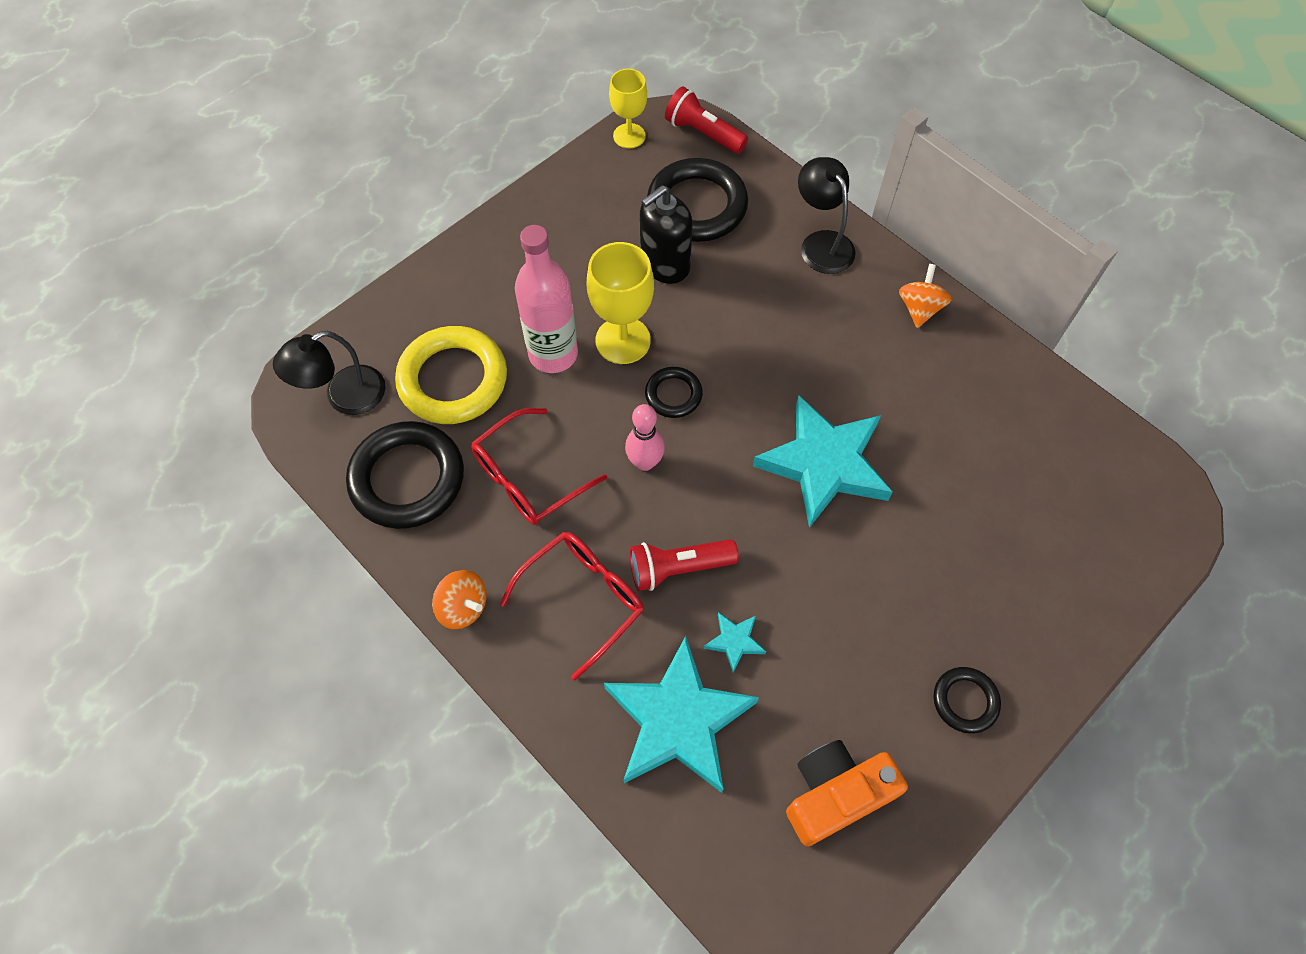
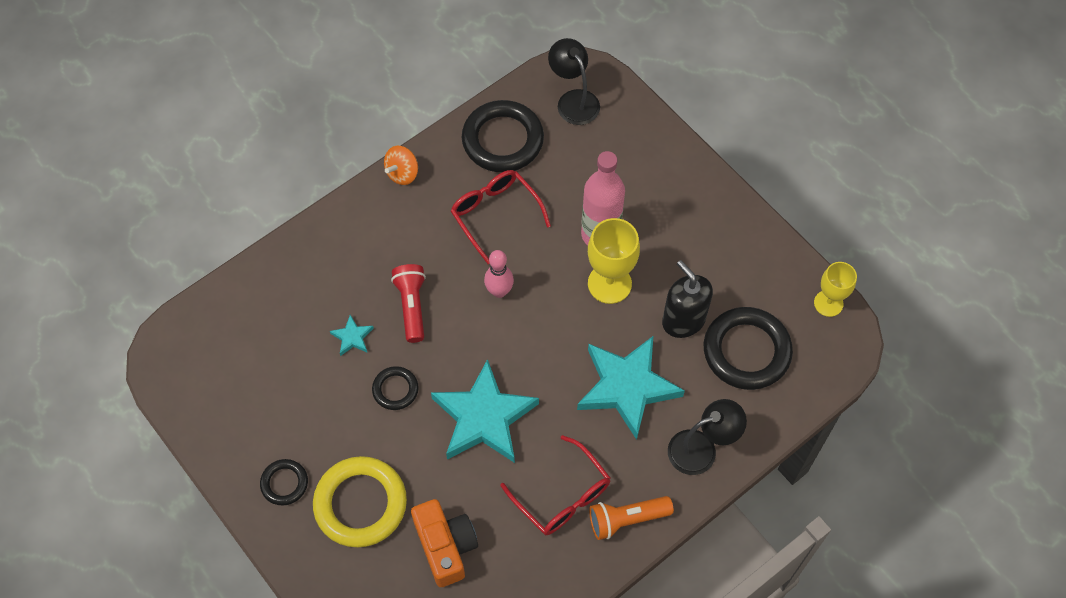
camera: 95 degrees right, 0 degrees up
(453, 380) = (582, 167): yellow ring -> yellow ring (360, 504)
(584, 598) = (398, 245): red glasses -> red glasses (562, 496)
(673, 395) = (556, 316): black ring -> black ring (395, 389)
(678, 720) = (304, 296): turquoise star -> turquoise star (627, 387)
(703, 133) = (832, 365): red flashlight -> none
(835, 794) = (238, 387): orange camera -> orange camera (445, 546)
(919, 308) = (627, 519): orange spinning top -> orange flashlight

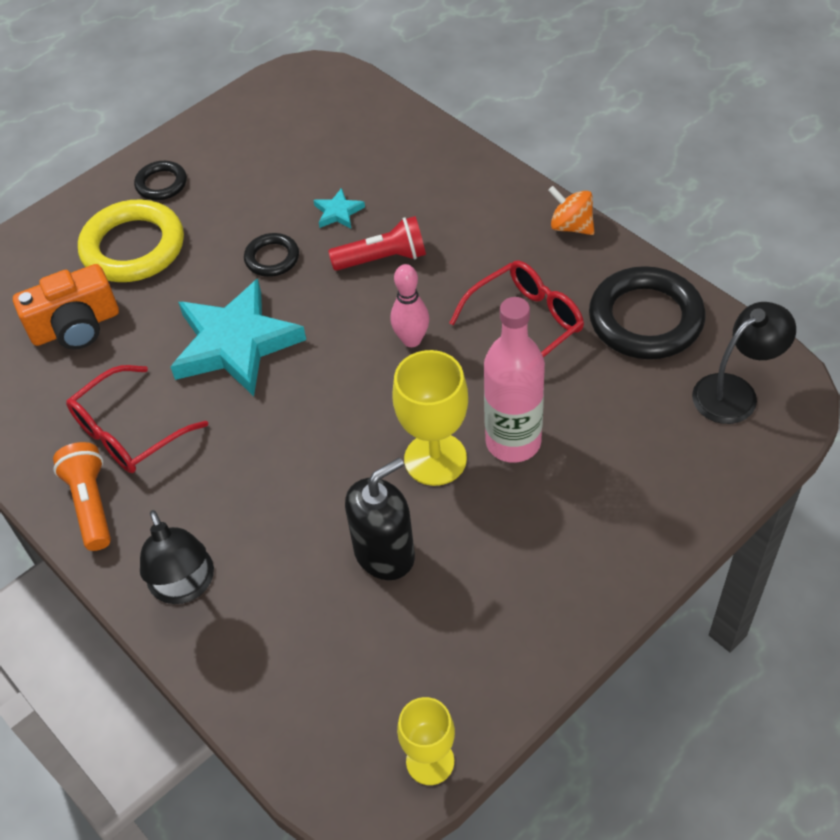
camera: 90 degrees right, 10 degrees down
(627, 387) = (278, 491): turquoise star -> none
(746, 351) = (338, 640): black ring -> none

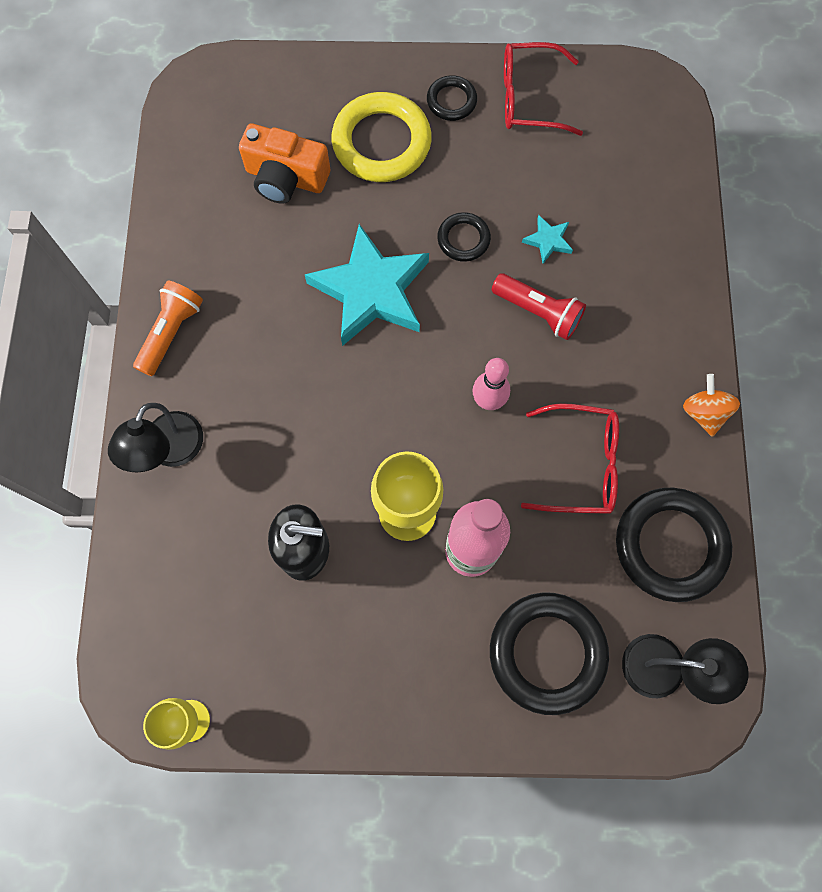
camera: 40 degrees right, 20 degrees up
(128, 432) = (241, 298): red glasses -> red glasses (528, 99)
(645, 456) = (547, 653): none -> black ring

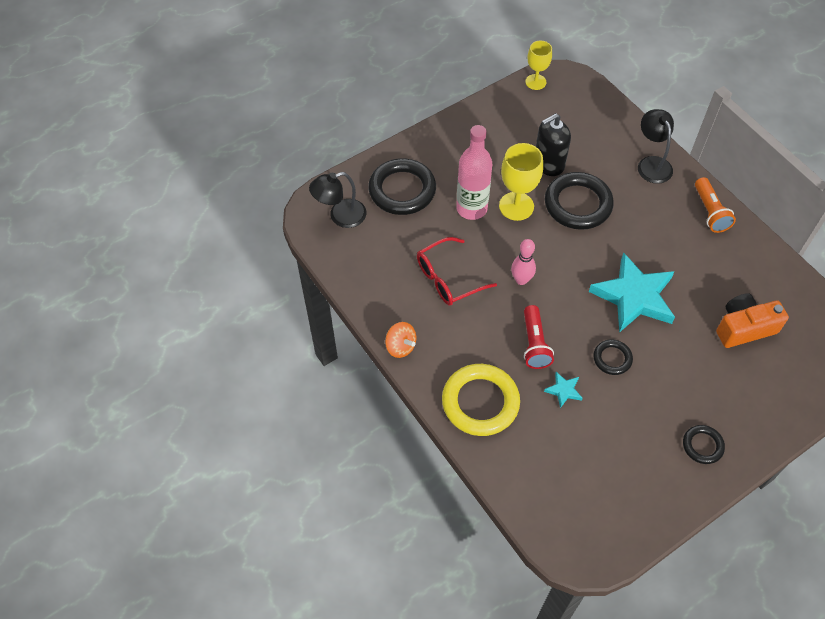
camera: 145 degrees right, 15 degrees down
(381, 142) = (715, 387): yellow ring -> yellow ring (480, 402)
(528, 99) = (657, 482): red glasses -> none
(538, 312) = (534, 344): red flashlight -> red flashlight turned 90 degrees counterclockwise
(670, 545) = (374, 269): black ring -> black ring (578, 204)

